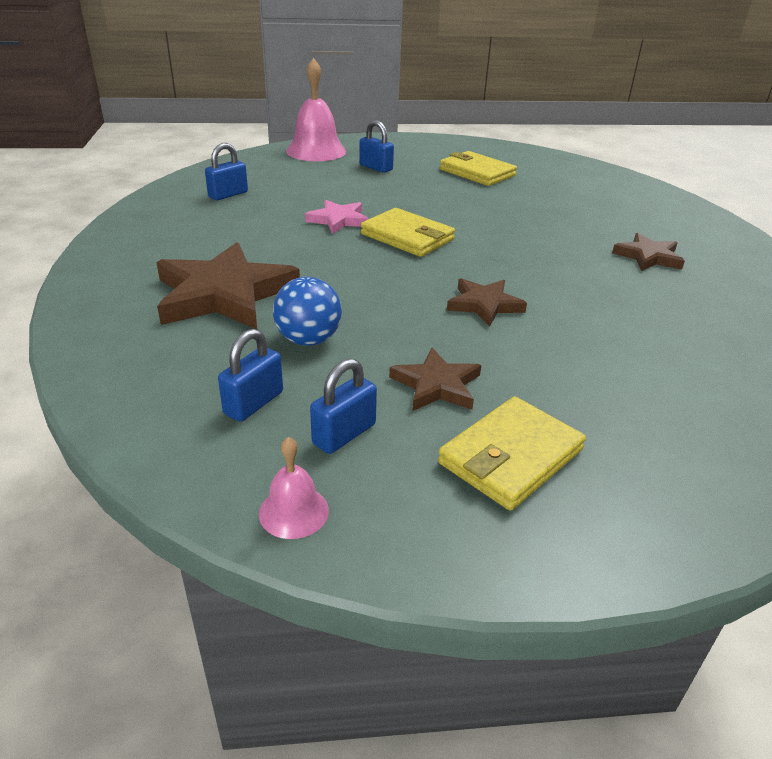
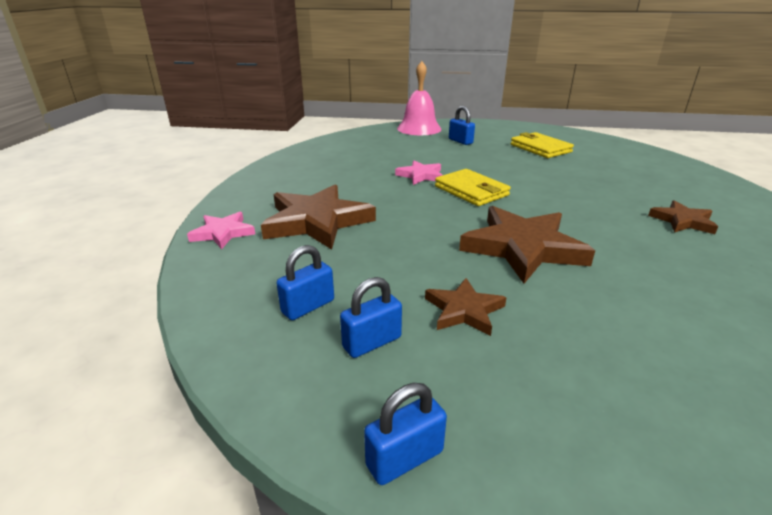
camera: 15 degrees right, 5 degrees down
(101, 321) = (223, 233): none -> pink star
(228, 195) = (346, 154): blue padlock -> blue padlock (404, 458)
(293, 511) = (306, 405): pink bell -> none
(308, 340) = (368, 261): blue ball -> none
(484, 305) = (523, 248): brown star -> brown star, size x1.86
(510, 456) = (516, 385): yellow wallet -> none

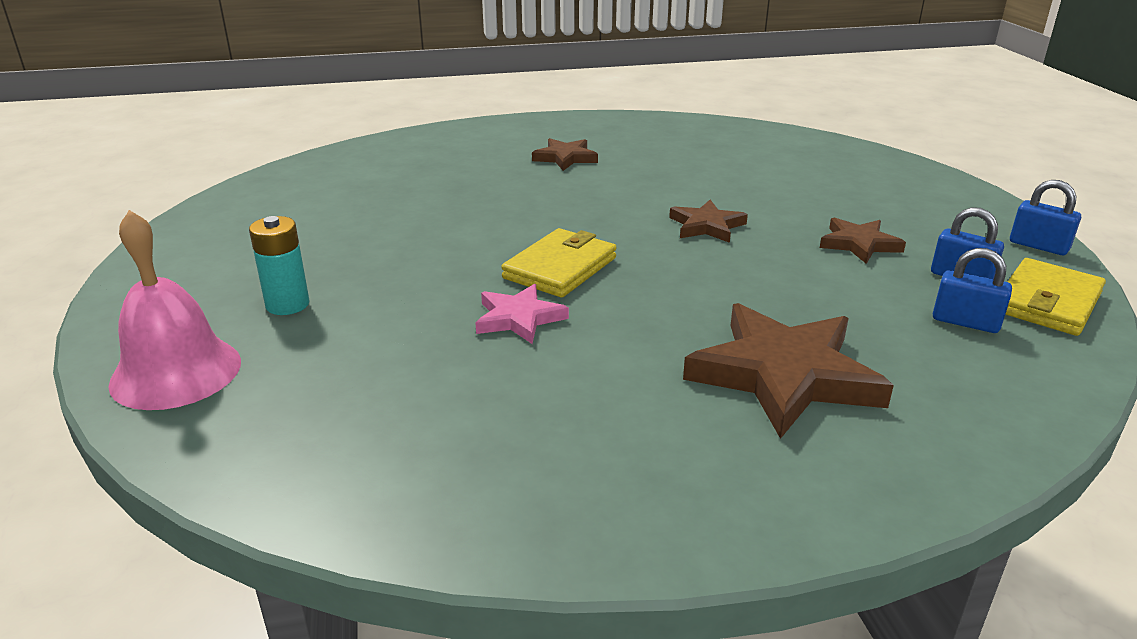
camera: 110 degrees left, 0 degrees up
(223, 233) = (920, 460): pink star -> none
(460, 141) = (287, 304): blue padlock -> turquoise battery
(523, 248) = (706, 226): brown star -> brown star, size x0.54
(540, 148) = (320, 229): yellow wallet -> yellow wallet (1047, 302)

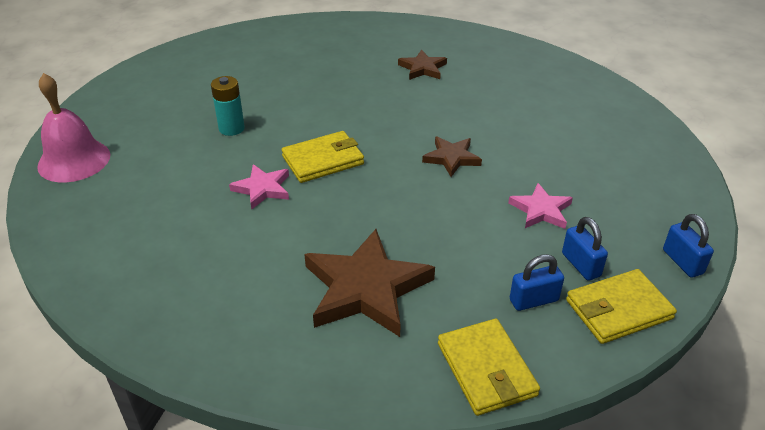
camera: 30 degrees right, 10 degrees up
(287, 304) = (158, 135): turquoise battery -> turquoise battery (231, 128)
(859, 244) = (541, 210): brown star -> pink star
(965, 322) = (533, 300): blue padlock -> blue padlock turned 75 degrees counterclockwise
(1015, 402) = (486, 369): none -> yellow wallet

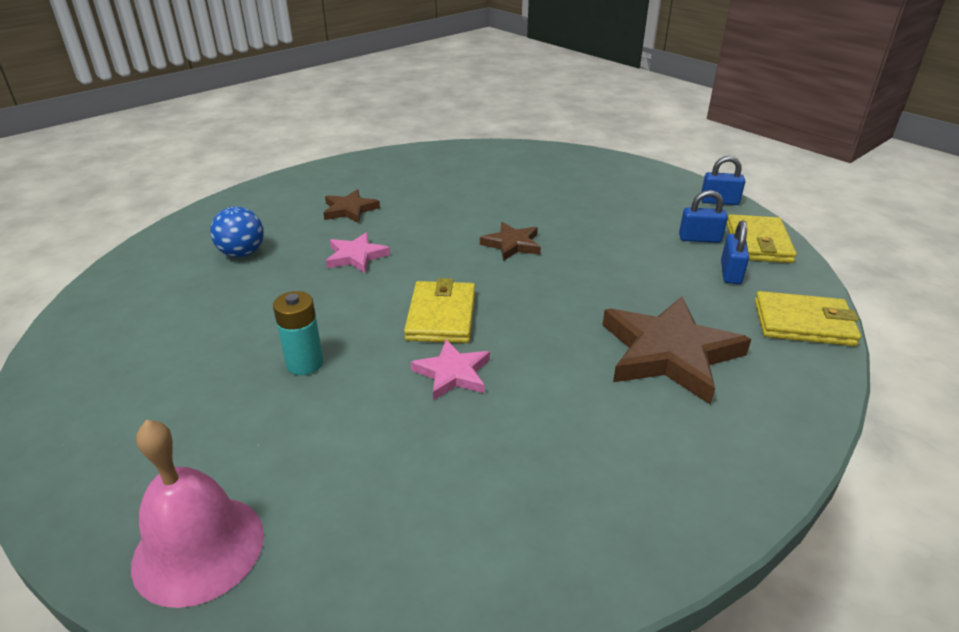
camera: 60 degrees left, 5 degrees down
(325, 55) = (242, 253): none -> blue ball
(541, 210) = (621, 230): pink star -> pink star (356, 256)

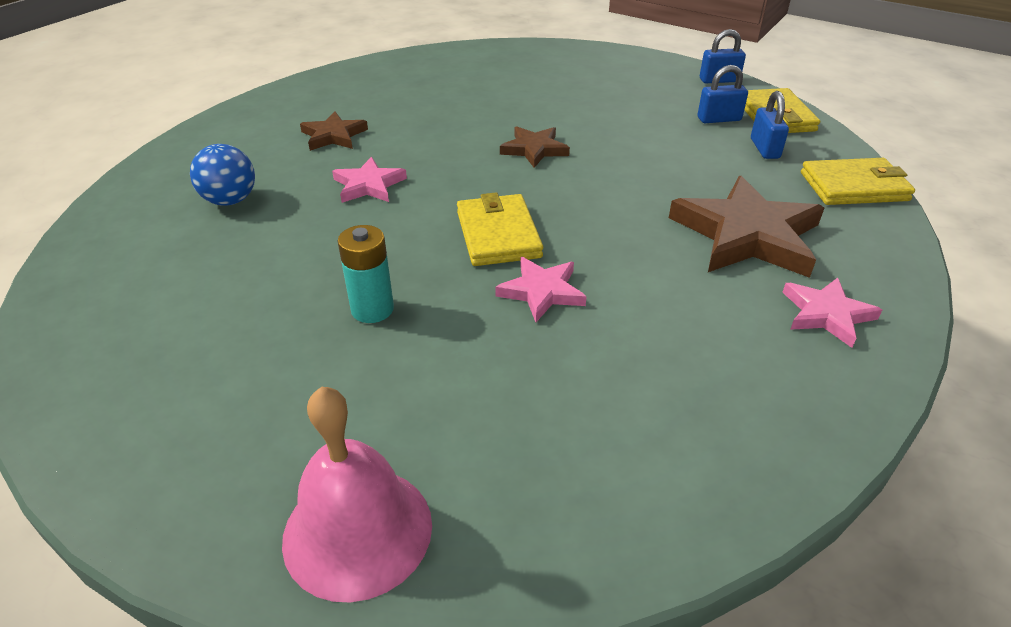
camera: 15 degrees left, 5 degrees up
(709, 443) = (826, 314): none -> pink star

